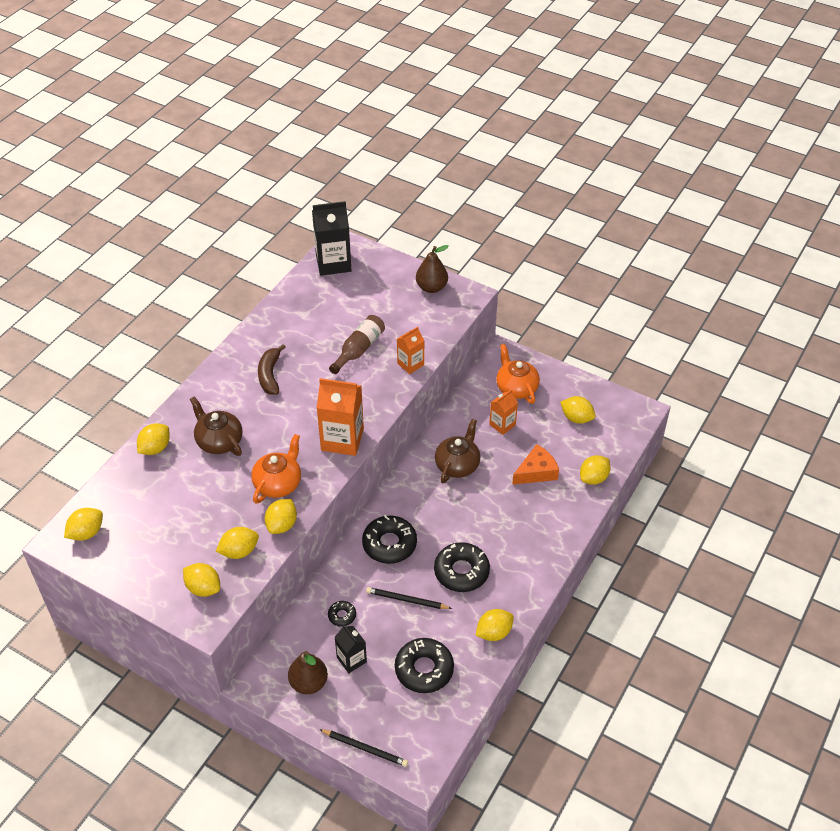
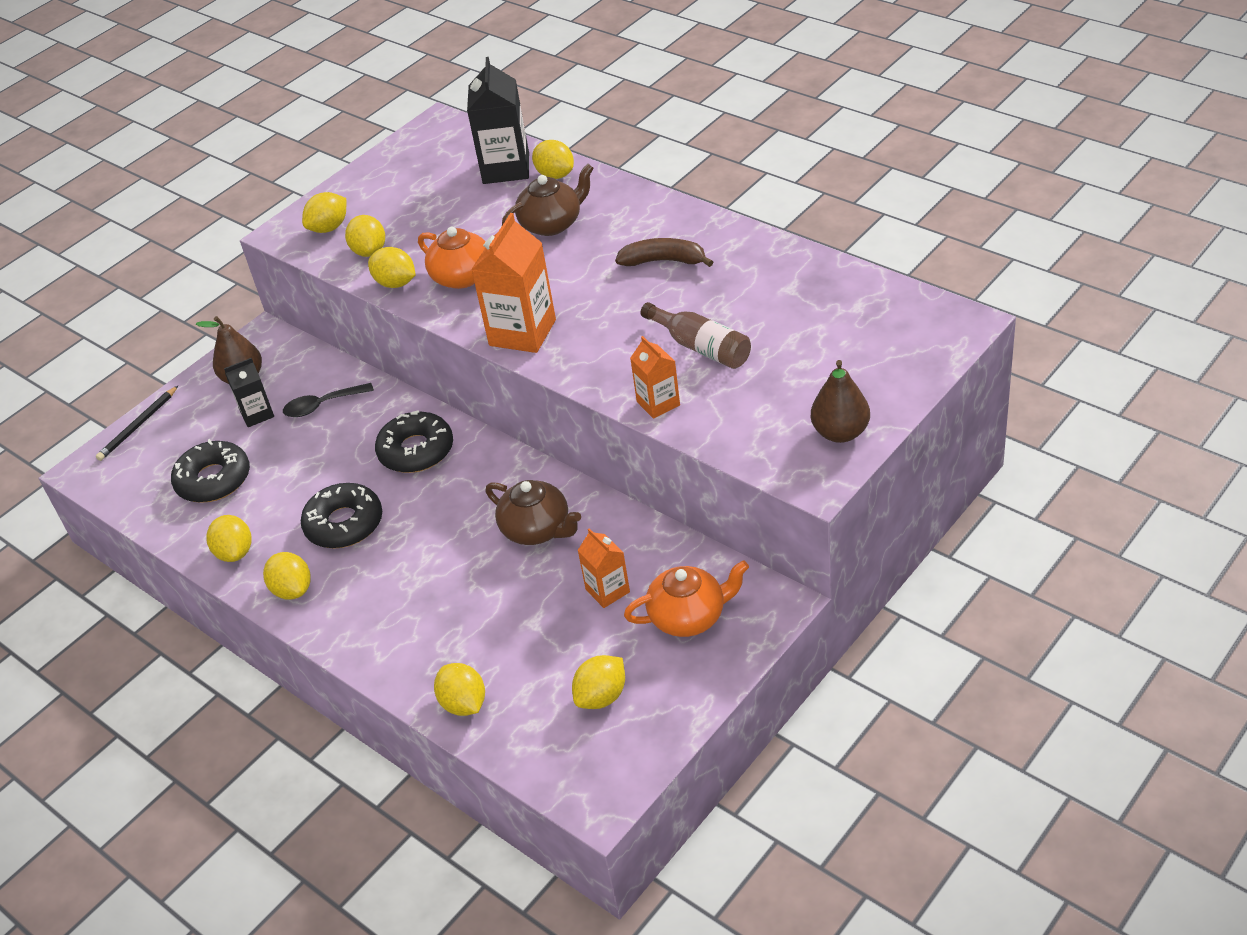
camera: 105 degrees right, 5 degrees down
(86, 533) = (442, 139): yellow lemon -> yellow lemon (292, 590)
(333, 263) = (910, 316): black carton -> black carton (506, 168)
(342, 615) = (322, 405): black donut -> black spoon
(407, 600) = (321, 466): black pencil -> none
(536, 472) = (498, 627): orange cheese -> none

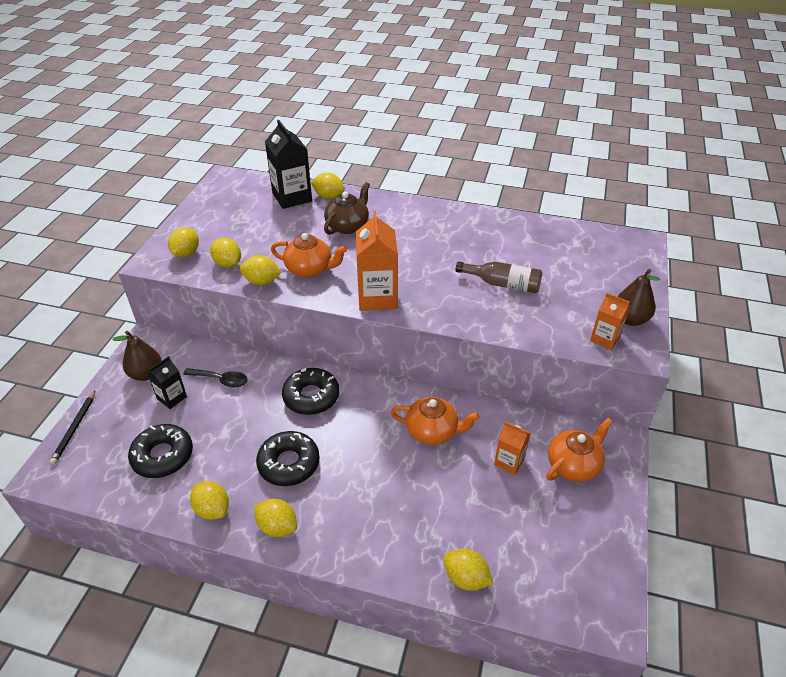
camera: 30 degrees left, 0 degrees up
(322, 405) = (221, 380): black spoon -> black spoon turned 120 degrees counterclockwise
(537, 529) = (432, 431): brown teapot -> orange teapot
(601, 696) = (558, 540): yellow lemon -> none
(658, 403) = (503, 325): orange carton -> orange carton (605, 339)
(664, 261) = (438, 236): brown banana -> none

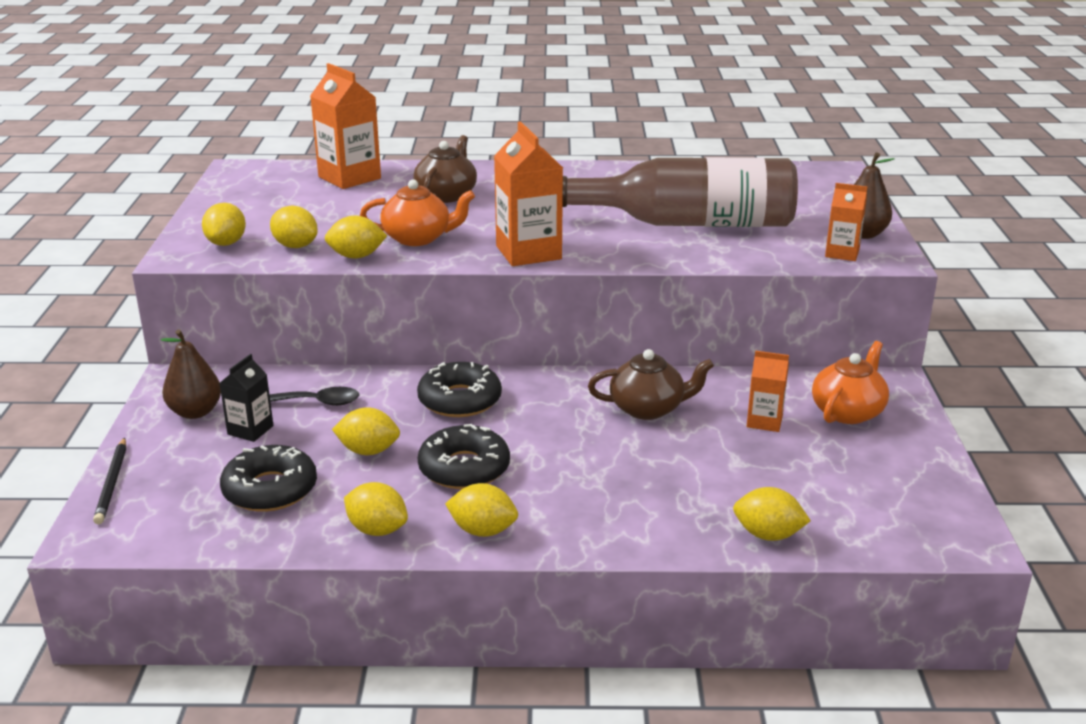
camera: 15 degrees left, 15 degrees down
(292, 197) = (349, 177): black carton -> orange carton
(328, 196) = (402, 172): yellow lemon -> yellow lemon (368, 451)
(432, 431) = (648, 408): orange teapot -> brown teapot
(502, 284) = (687, 223): brown bottle -> brown bottle, size x2.09

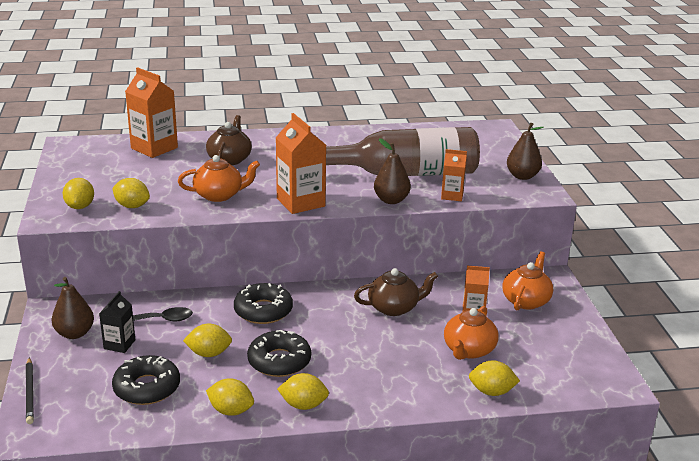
camera: 10 degrees left, 0 degrees up
(356, 256) = (179, 212): yellow lemon -> none
(659, 256) = (391, 200): none -> brown pear
(745, 474) = (469, 350): none -> orange teapot
(842, 253) = (512, 191): orange carton -> orange carton (452, 195)

